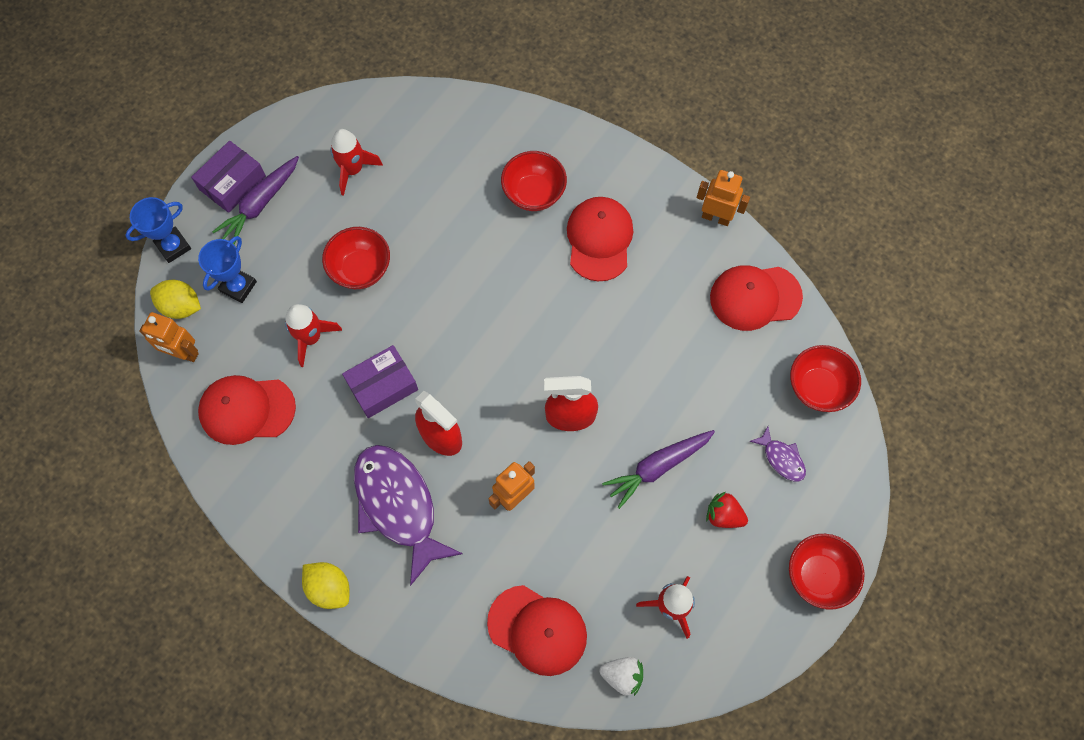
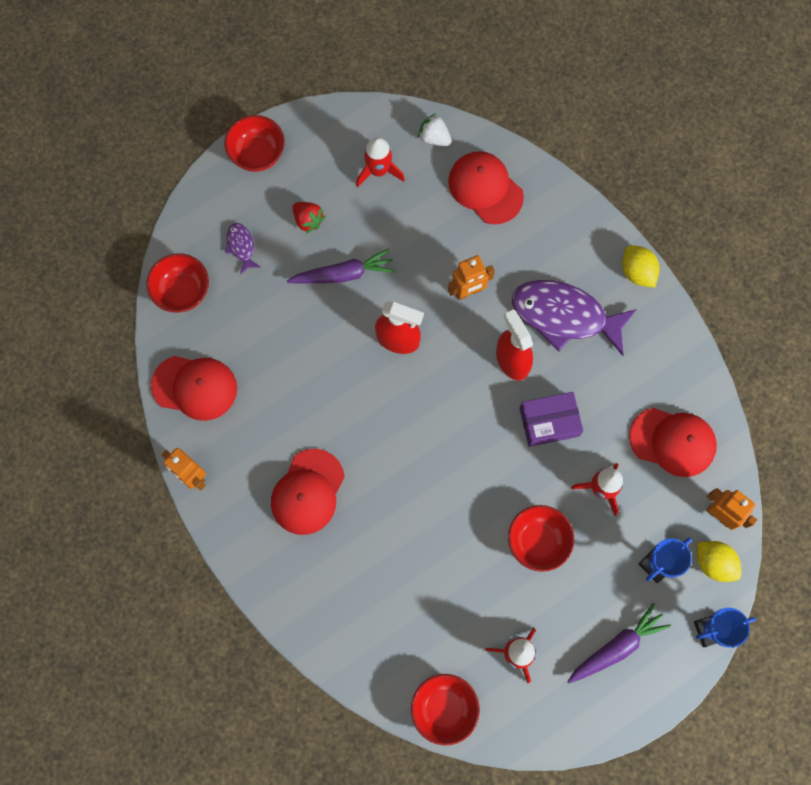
camera: 160 degrees left, 5 degrees up
(232, 183) = (639, 682): purple box -> none
(398, 506) = (564, 316): purple fish -> purple fish turned 120 degrees clockwise
(534, 193) = (350, 562): red bowl -> red bowl (444, 708)

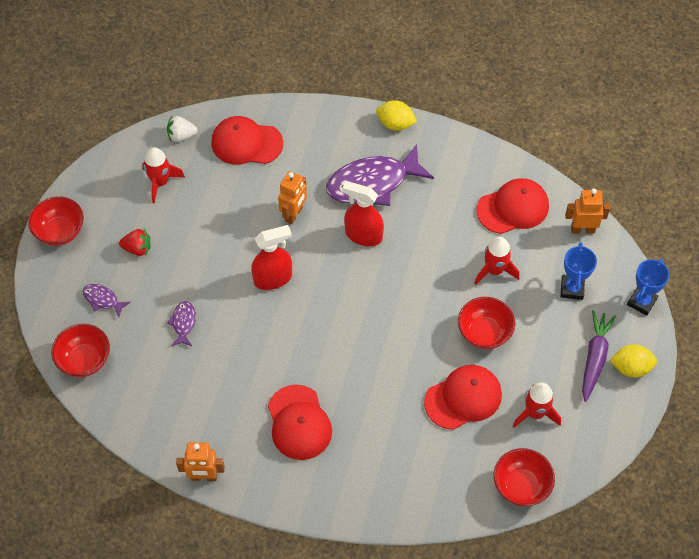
camera: 40 degrees left, 15 degrees down
(195, 387) = (152, 416): red cap -> red cap (463, 398)
(289, 322) = (183, 323): none -> purple fish
(343, 274) = (195, 265): purple carrot -> none
(549, 422) = (423, 255): purple box -> none
(713, 563) = (605, 260): yellow lemon -> yellow lemon (631, 368)

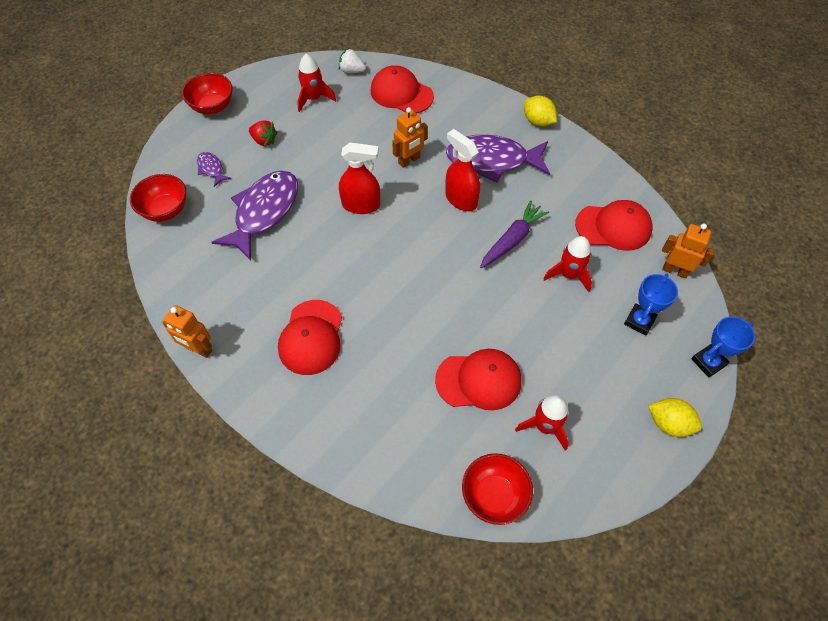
camera: 25 degrees right, 0 degrees up
(183, 323) = (264, 212): purple fish -> purple fish, size x2.24
(484, 333) = (530, 327): red bowl -> none
(594, 358) = (633, 397): purple carrot -> purple carrot (512, 240)

